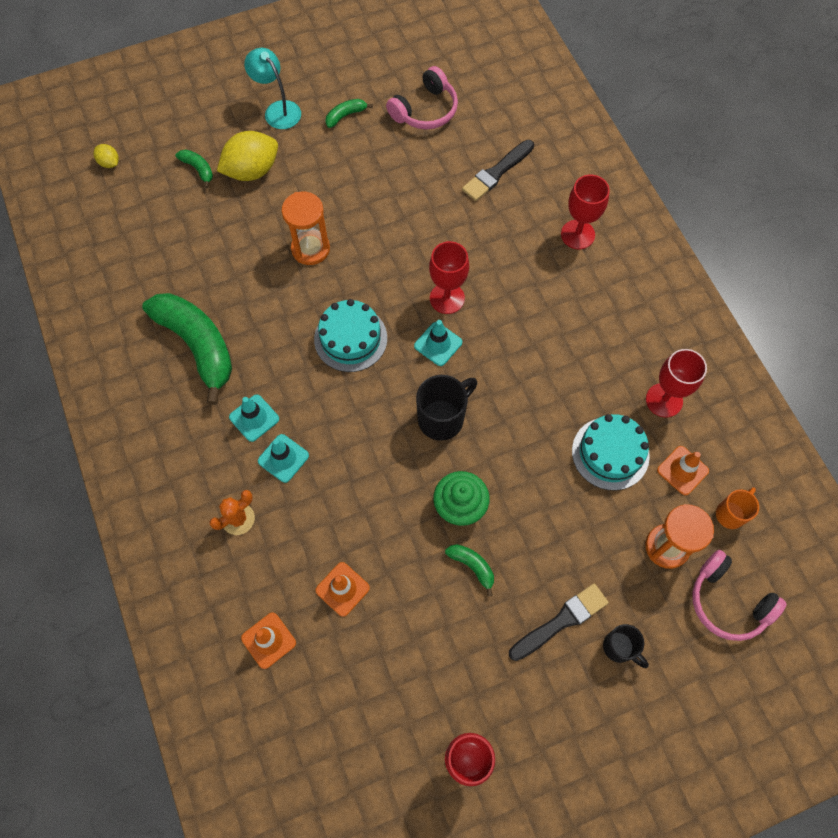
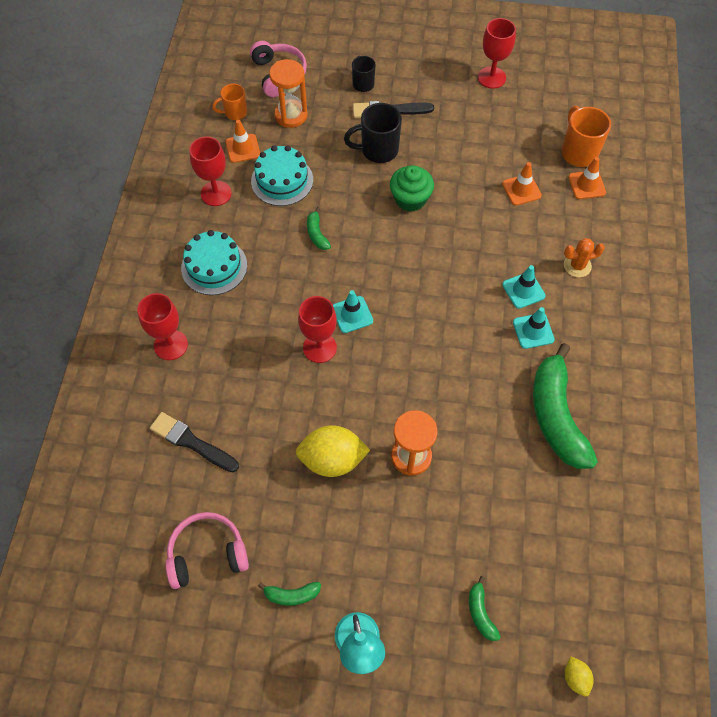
camera: 150 degrees left, 5 degrees down
(252, 171) = (425, 578): yellow lemon -> yellow lemon (332, 460)
(298, 688) = (578, 152): none -> orange mug
(350, 338) = (421, 355): turquoise cake -> turquoise cake (214, 267)
(442, 418) = (385, 259): black mug -> black mug (378, 150)
(472, 566) = (425, 162): green banana -> green banana (317, 234)
(497, 172) = (191, 442): black brush -> black brush turned 135 degrees counterclockwise

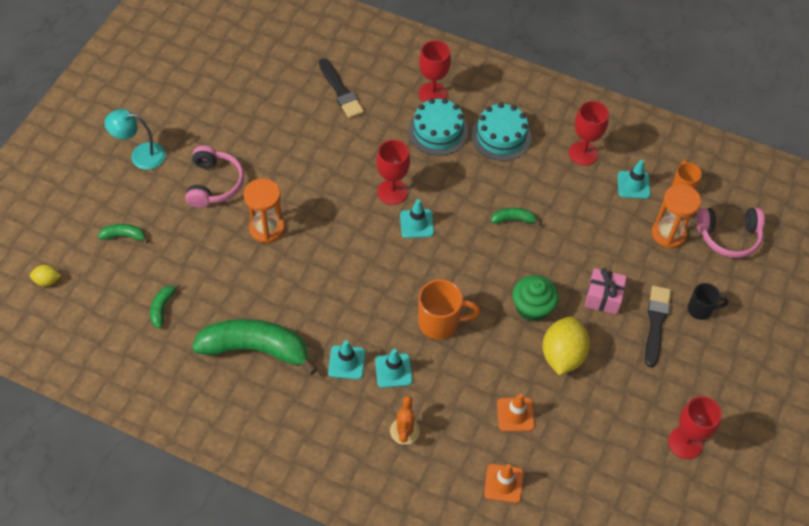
camera: 105 degrees right, 5 degrees down
(191, 442) = (341, 91): black brush -> black brush turned 105 degrees clockwise
(207, 554) = (249, 84): pink headphones -> pink headphones (214, 184)
(243, 148) = (633, 185): orange traffic cone -> turquoise traffic cone
(282, 180) = (585, 207): turquoise cake -> turquoise cake (438, 131)
(292, 595) = (196, 125): green banana -> green banana (162, 308)
(332, 460) = (287, 175): yellow lemon -> yellow lemon (562, 355)
(378, 150) = (603, 297): black mug -> pink gift
(578, 152) = (551, 493): orange mug -> orange mug (440, 323)

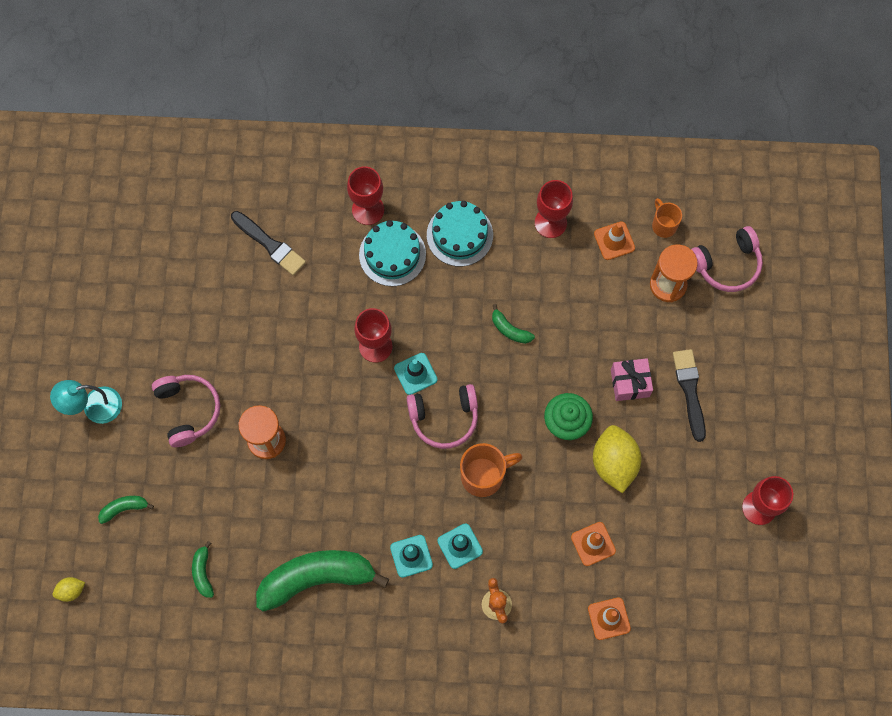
camera: 20 degrees left, 15 degrees up
(426, 266) = (444, 418): none -> pink headphones
(513, 219) = (510, 329): green banana -> green banana turned 120 degrees counterclockwise
(633, 185) = (614, 241): turquoise traffic cone -> orange traffic cone
(700, 309) = (727, 359): black mug -> none

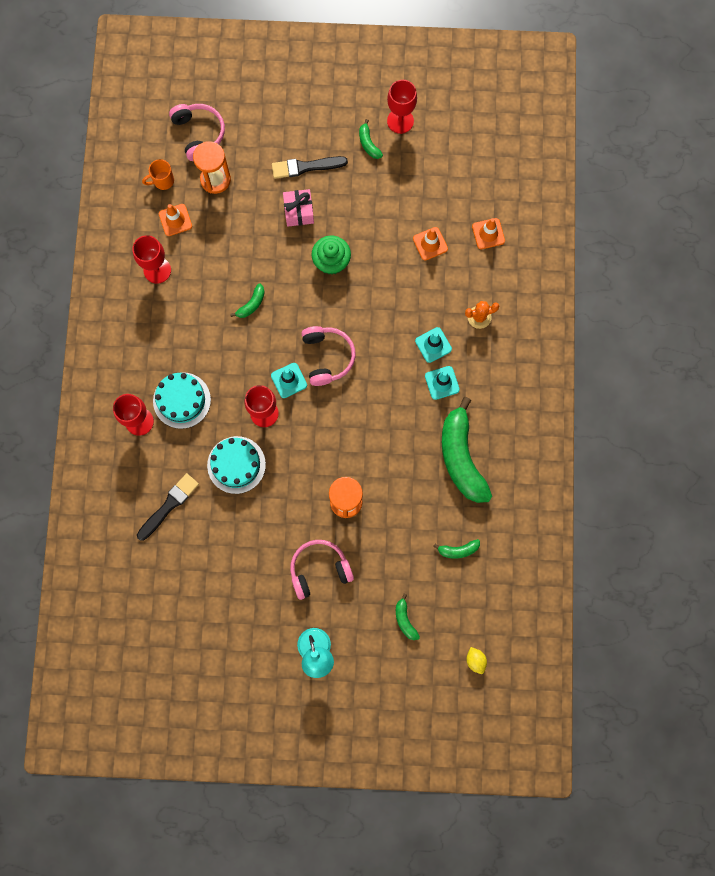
camera: 90 degrees left, 5 degrees up
(459, 235) = (165, 344): turquoise cake -> turquoise cake (236, 465)
(484, 476) = (375, 326): orange mug -> none
(614, 463) = (365, 226): yellow lemon -> none
(725, 467) = (368, 144): none -> green banana

